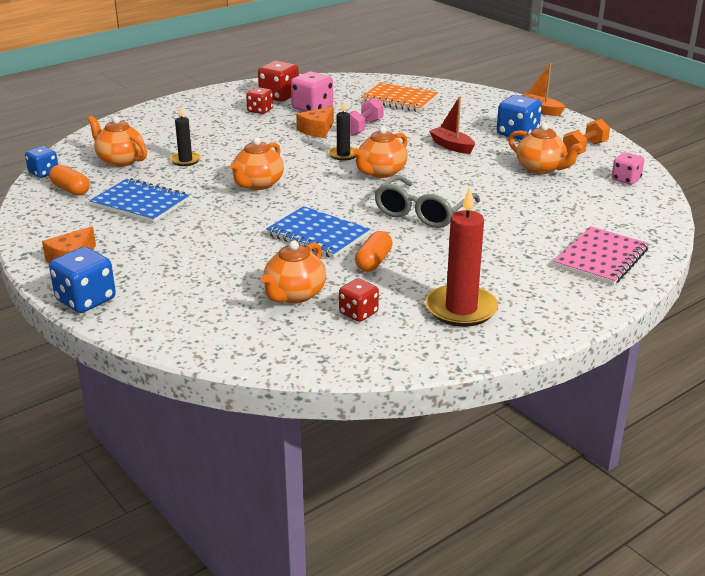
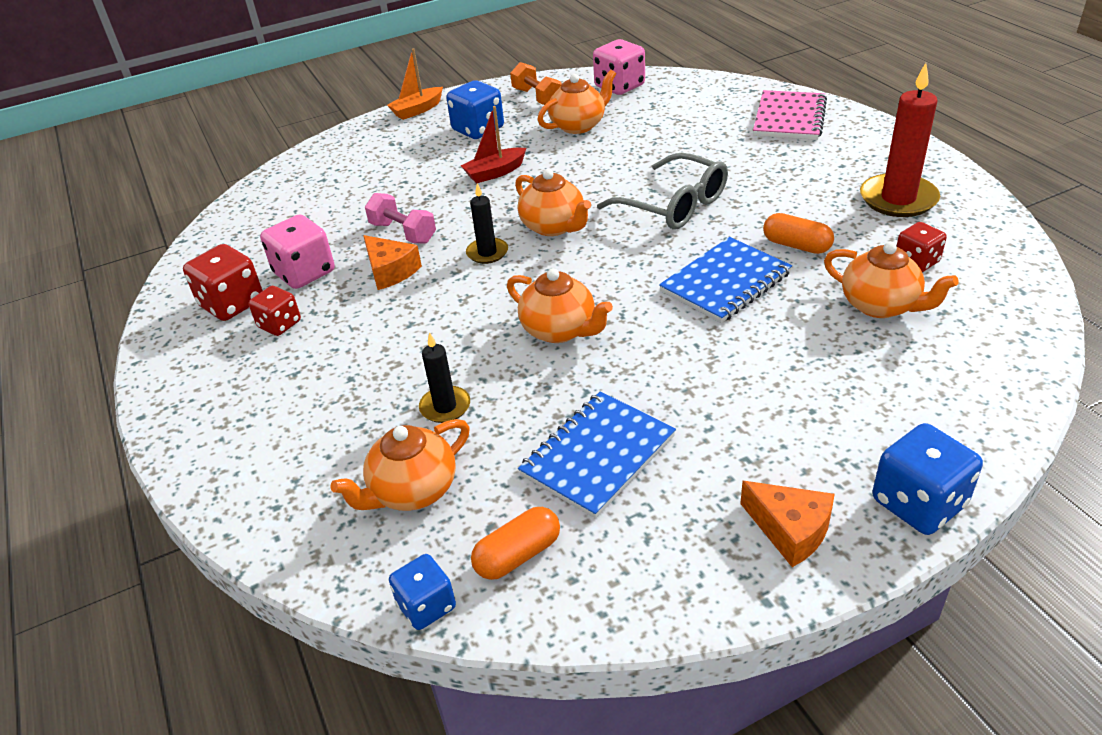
camera: 75 degrees left, 10 degrees up
(399, 100) = (321, 198): orange notebook -> none
(601, 258) = (789, 118): pink notebook -> pink notebook turned 60 degrees clockwise
(626, 179) = (619, 86): pink dice -> pink dice, size x1.57

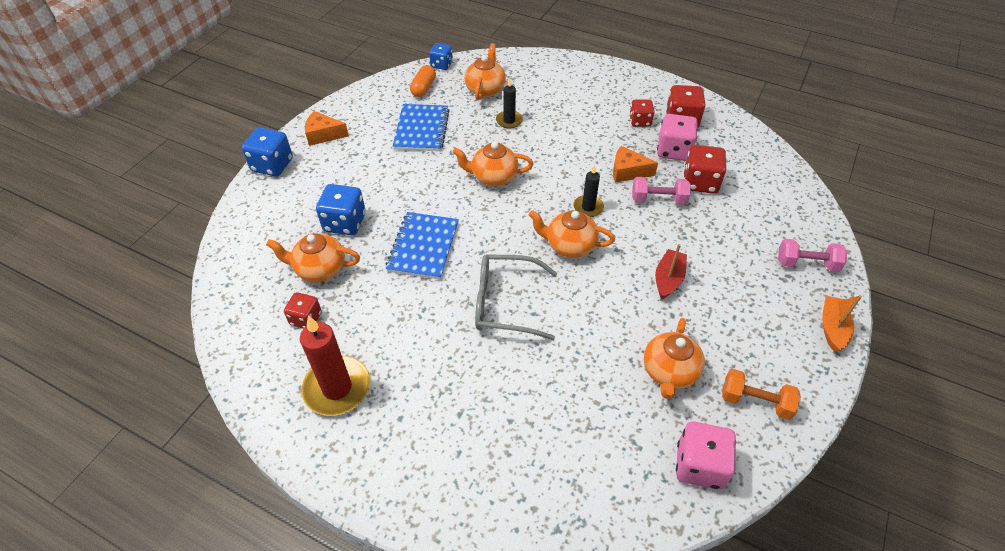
camera: 140 degrees right, 10 degrees up
(335, 231) = (700, 182): none -> red dice
(363, 145) = (806, 264): none -> pink dumbbell
(478, 129) = (746, 325): blue dice -> blue dice (345, 223)
(789, 118) = (485, 482): pink notebook -> none
(796, 245) = (394, 299): orange capsule -> none

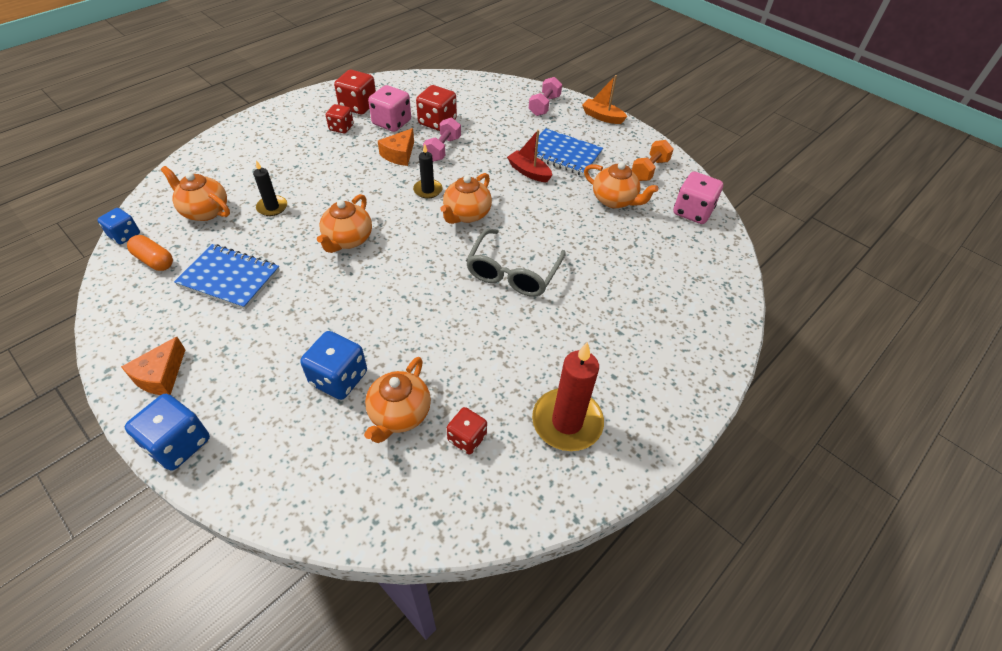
camera: 75 degrees left, 0 degrees up
(423, 247) = (414, 315): blue notebook -> blue notebook (563, 154)

